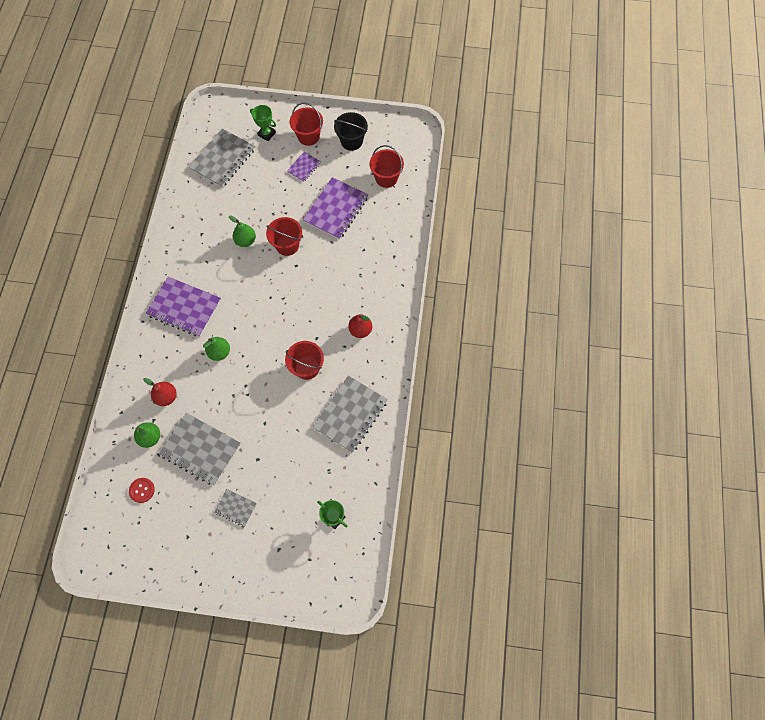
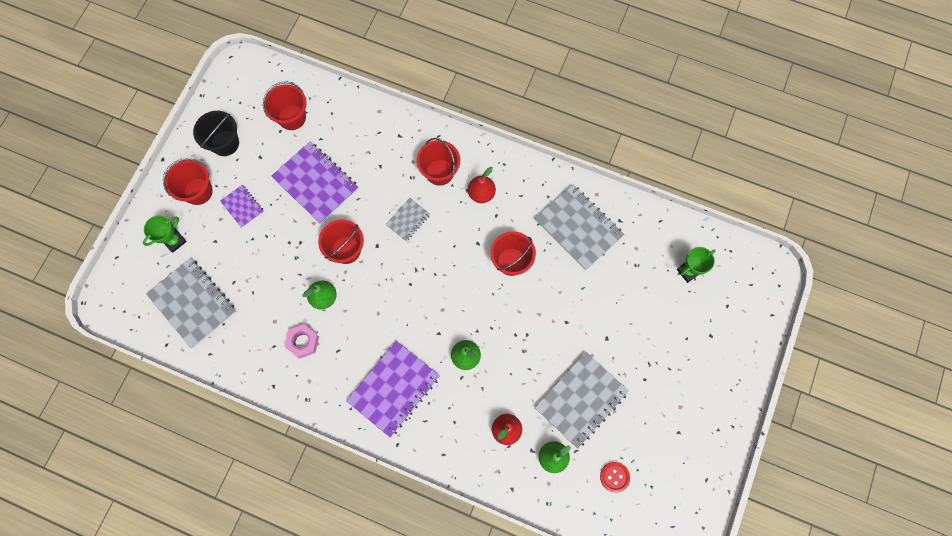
camera: 75 degrees left, 5 degrees up
(208, 237) = (303, 342): none -> pink nut
(236, 508) = (657, 372): grey notebook -> grey notebook (408, 220)
(370, 294) = (439, 172): none -> red bucket

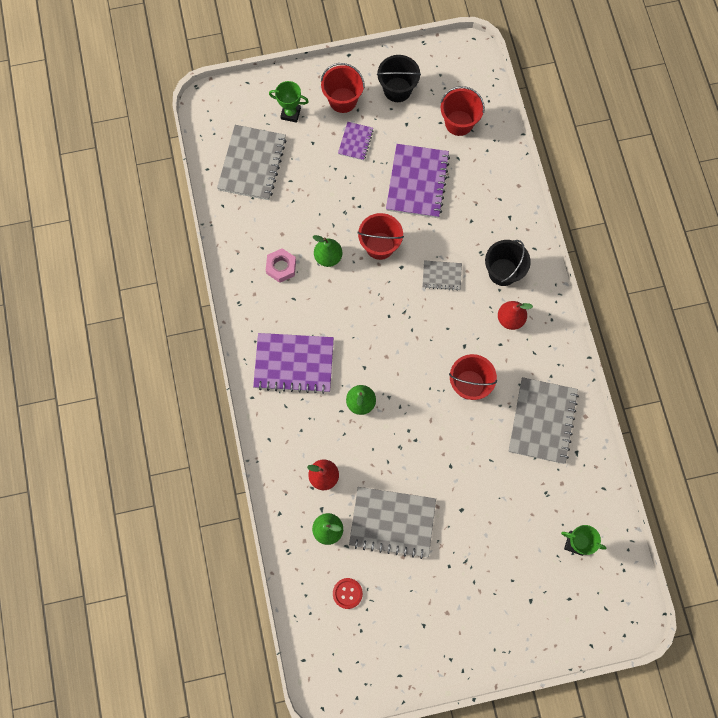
camera: 55 degrees right, 0 degrees up
(439, 172) = (503, 272): red bucket -> black bucket

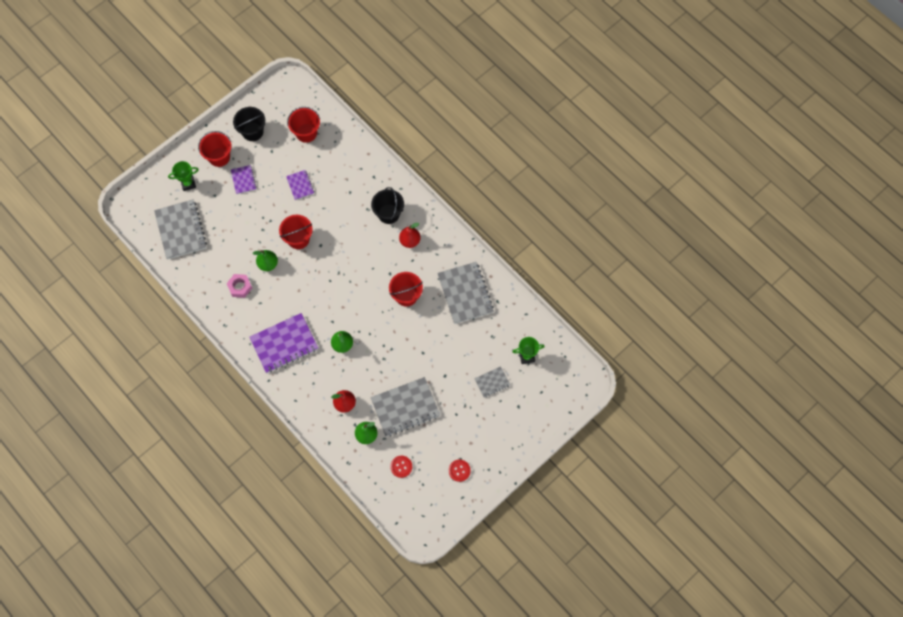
camera: 30 degrees left, 5 degrees down
(414, 639) = (459, 470): none -> red button
(417, 182) = (300, 185): purple notebook -> purple notebook, size x0.51
(441, 276) = (350, 237): grey notebook -> grey notebook (492, 382)

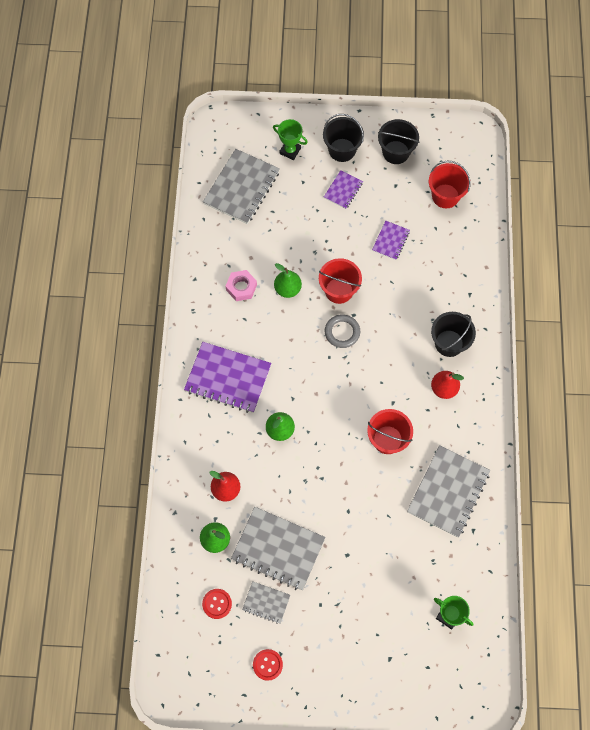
camera: 45 degrees right, 0 degrees up
(219, 157) = (342, 150): red bucket -> black bucket
(323, 260) = (342, 332): none -> grey ring
(492, 382) = (387, 608): grey notebook -> grey notebook (266, 602)

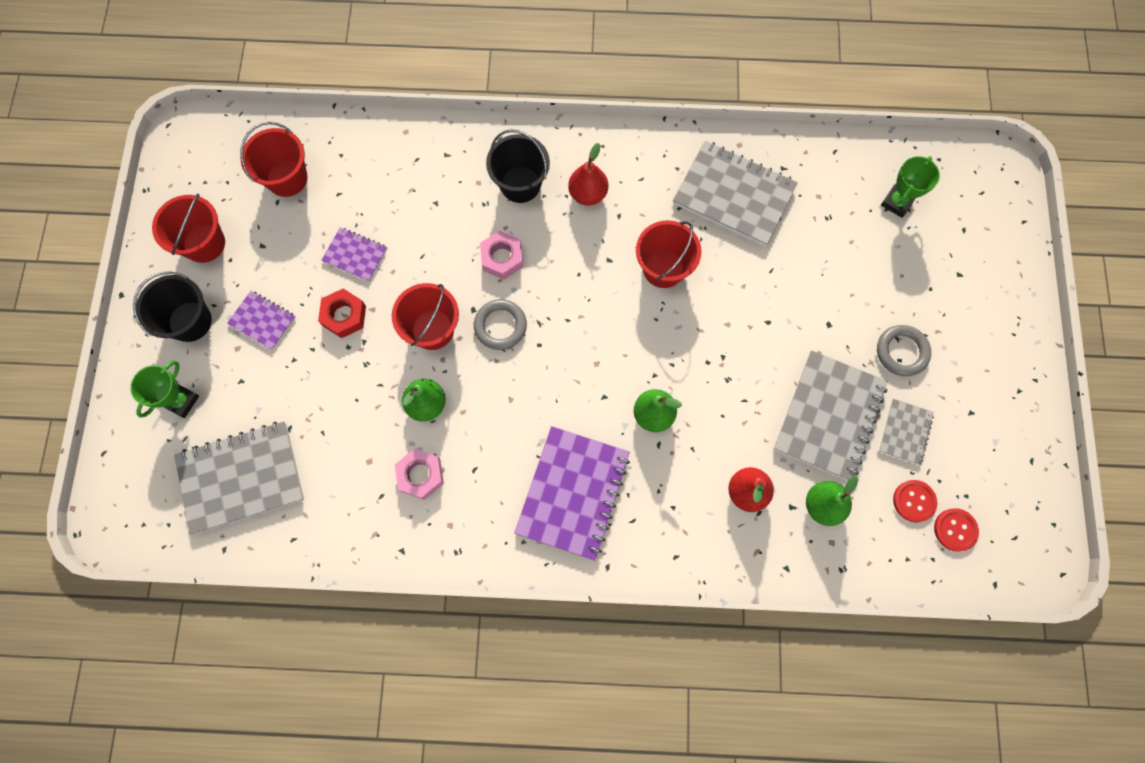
camera: 90 degrees left, 5 degrees up
(241, 188) = (241, 478): grey notebook -> grey notebook turned 45 degrees counterclockwise
(267, 664) = (988, 429): red button -> red button (955, 530)
(326, 606) = (901, 352): none -> grey ring
(347, 237) = (344, 316): none -> red nut
(391, 332) = (502, 258): none -> pink nut
(396, 152) = (204, 243): black bucket -> red bucket

